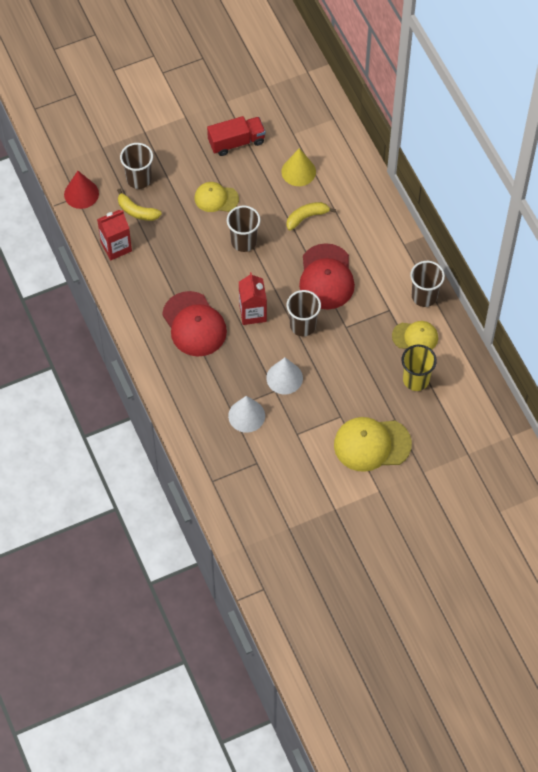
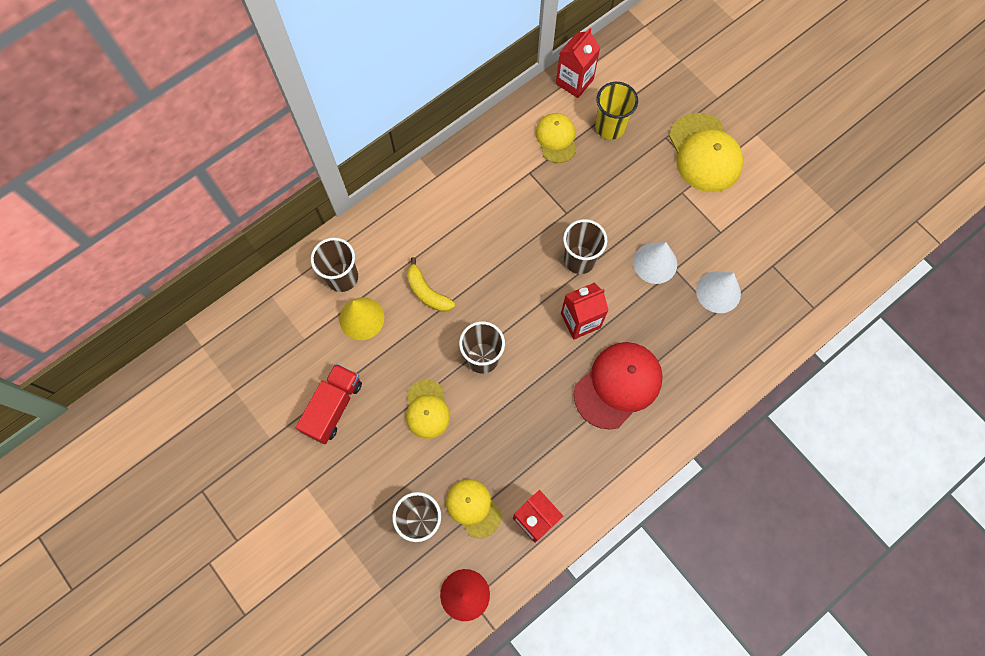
camera: 105 degrees left, 10 degrees up
(137, 211) = (473, 508): yellow banana -> yellow cap
(236, 142) = (333, 407): red truck -> red truck turned 60 degrees clockwise
(326, 277) = (506, 249): red cap -> none
(424, 296) = (500, 140): brown cup -> brown cup (342, 277)
(467, 365) = (574, 81): none -> red carton

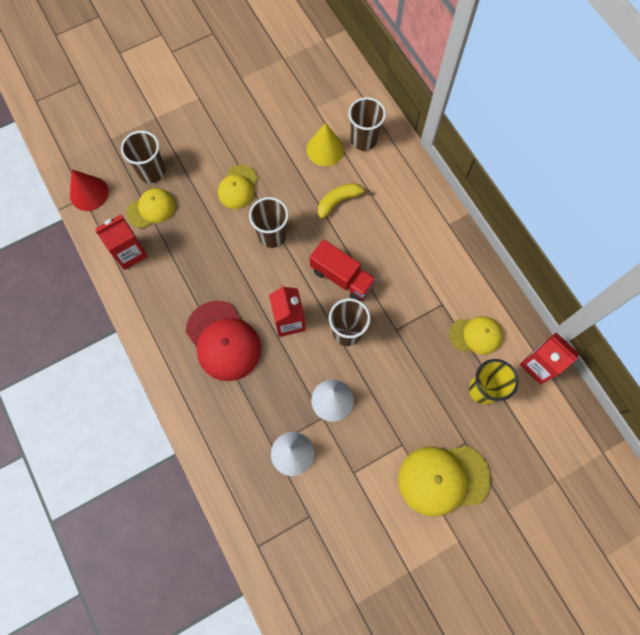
camera: 100 degrees right, 0 degrees up
(333, 407) = (255, 121): red truck -> red truck (342, 277)
(427, 409) = (238, 187): yellow cap -> yellow cap turned 75 degrees counterclockwise

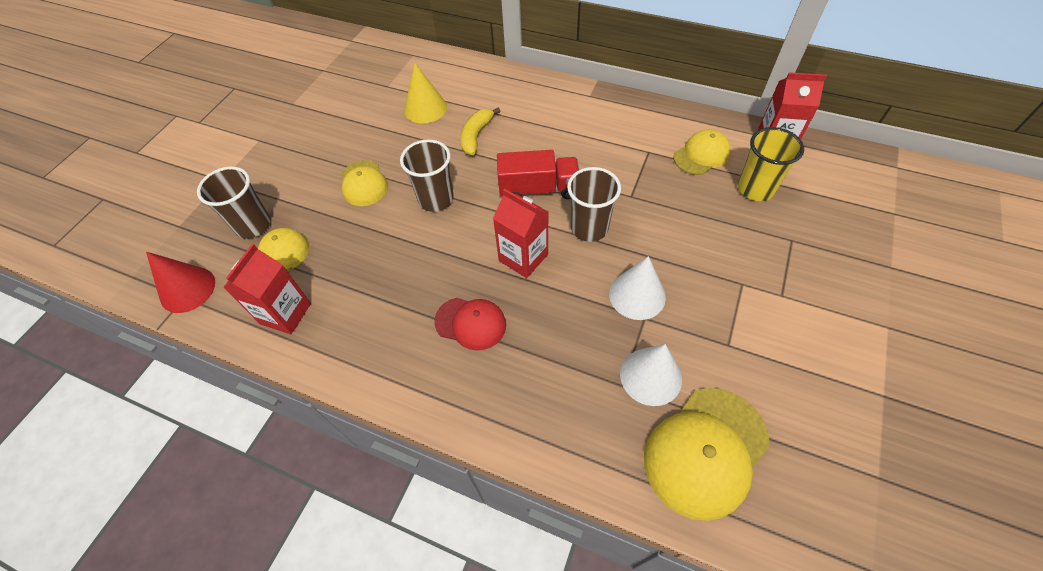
camera: 35 degrees left, 15 degrees down
(223, 341) = (470, 323): red cap -> red cap, size x0.61
(364, 139) = (454, 83): brown cup -> none
(443, 479) = (810, 284): yellow cap -> yellow cap (705, 451)

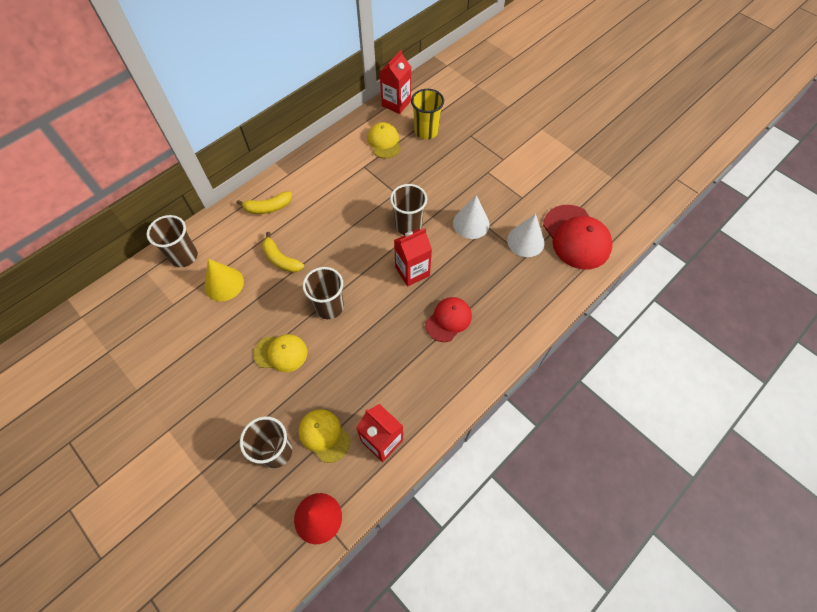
camera: 70 degrees left, 5 degrees up
(442, 69) = (184, 256): none -> brown cup
(535, 99) = (268, 207): none -> yellow banana
(538, 189) = (358, 240): red truck -> none
(705, 451) = (576, 237): yellow cap -> red cap

